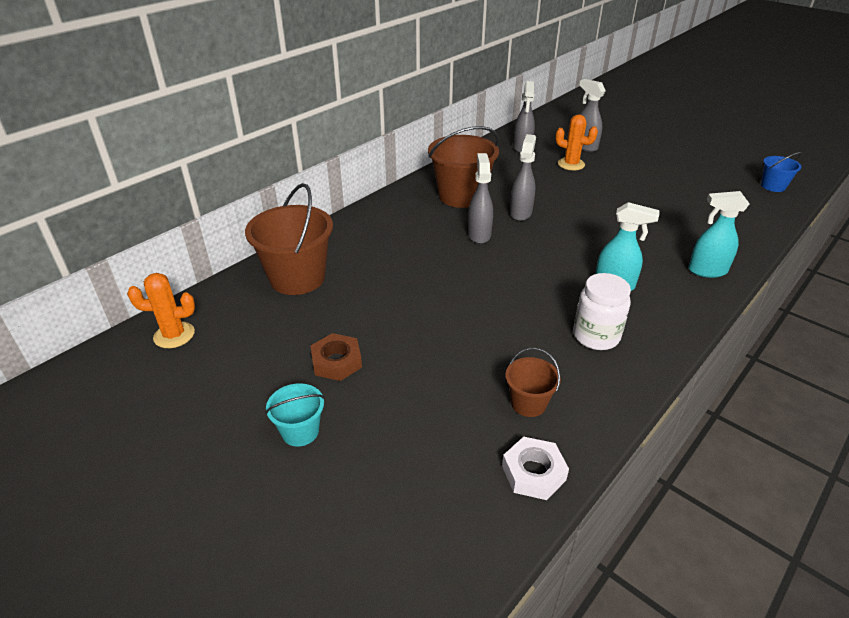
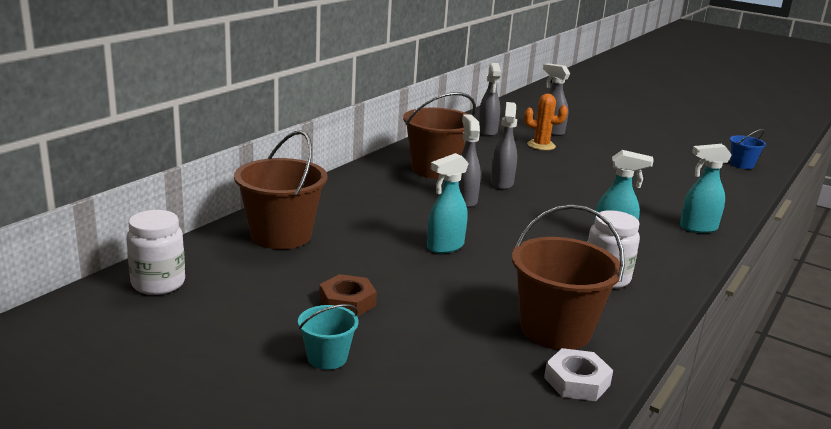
camera: 10 degrees left, 15 degrees down
(174, 335) = (158, 283): orange cactus -> white jar
(446, 293) = (445, 247): none -> turquoise spray bottle
(528, 403) = (555, 330): brown bucket -> brown bucket, size x1.95

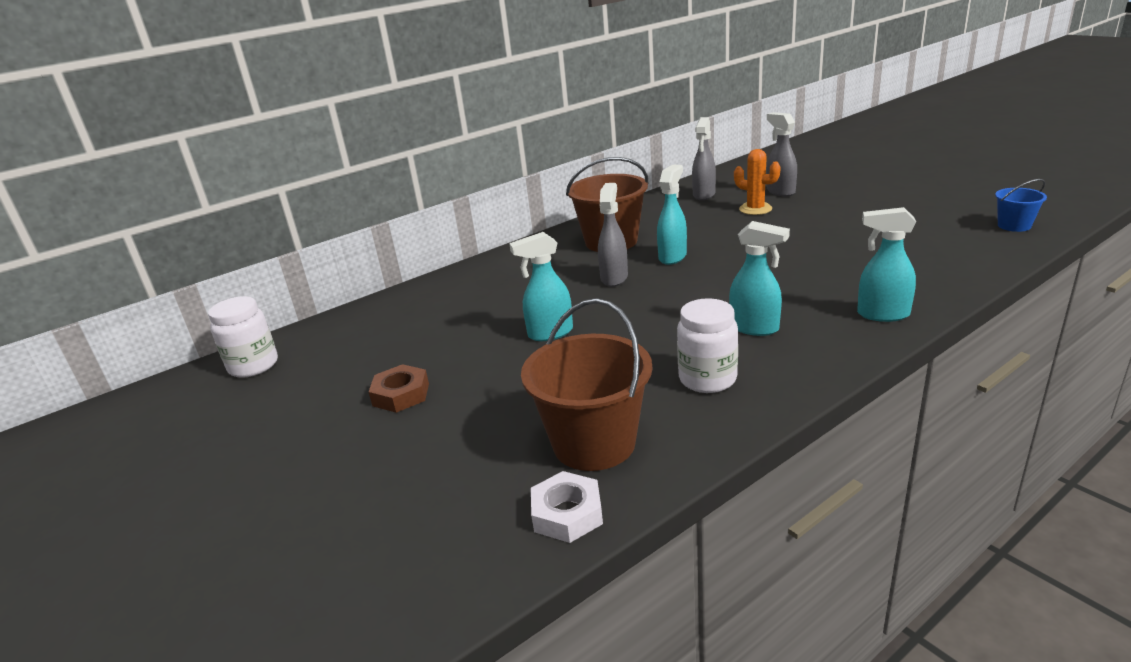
camera: 25 degrees right, 5 degrees up
(281, 235) = (398, 317): brown bucket -> none
(327, 357) = (332, 457): turquoise bucket -> none
(501, 183) = (672, 257): grey spray bottle -> turquoise spray bottle

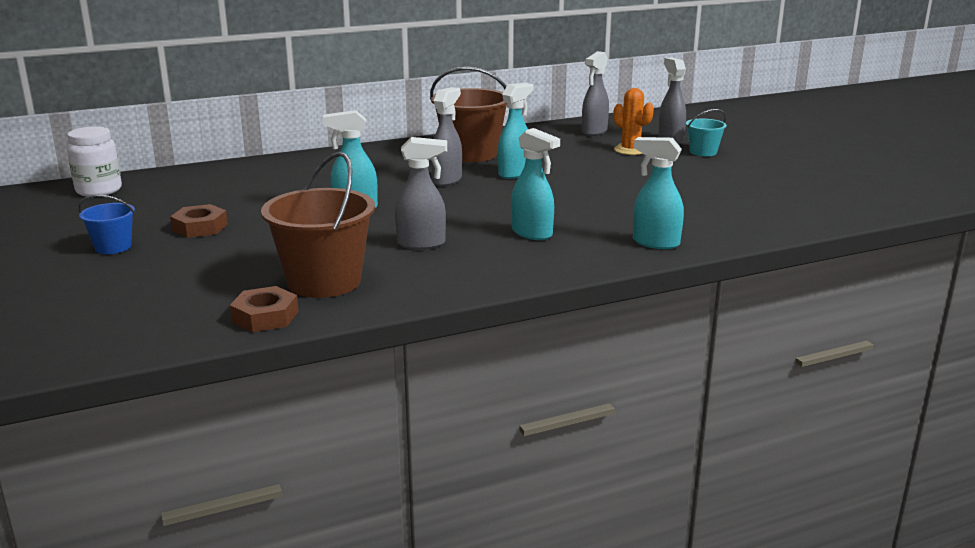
camera: 10 degrees right, 5 degrees down
(567, 513) = (265, 316): white nut -> brown nut
(656, 366) = (422, 244): none -> grey spray bottle
(707, 379) = (455, 259): white jar -> none
(822, 199) = (703, 152): none -> turquoise bucket
(1014, 225) = (863, 201): blue bucket -> blue bucket (113, 247)

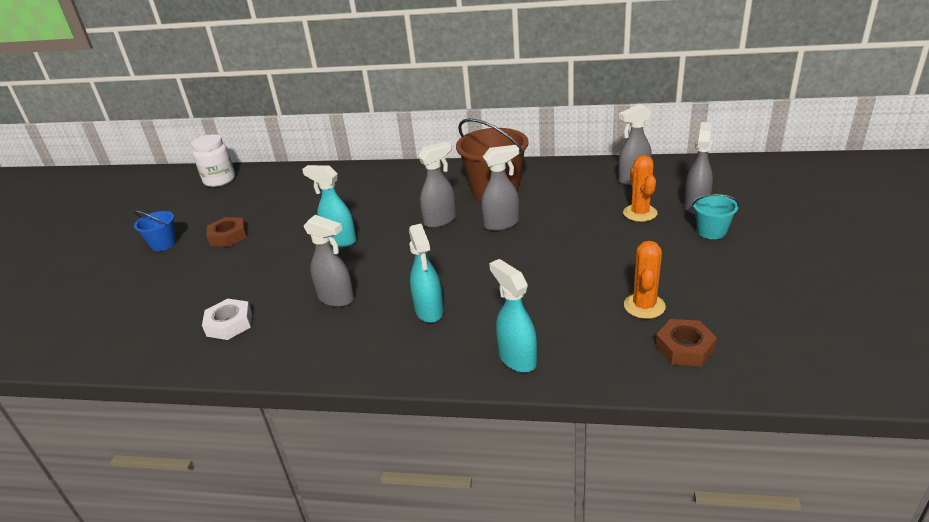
camera: 35 degrees right, 10 degrees up
(265, 316) = (156, 352): brown nut -> brown nut (685, 348)
(324, 282) = (229, 324): brown bucket -> white nut
(514, 173) = (502, 224): turquoise spray bottle -> grey spray bottle
(712, 198) = (644, 306): none -> orange cactus

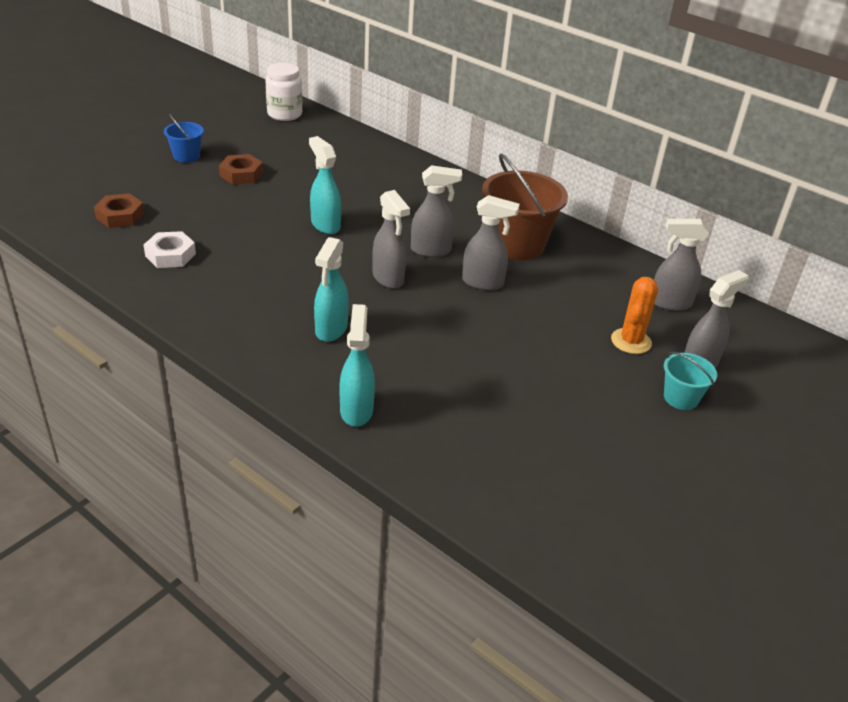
camera: 25 degrees right, 5 degrees up
(337, 299) = (270, 278): grey spray bottle -> grey spray bottle (388, 278)
(644, 306) = (521, 430): orange cactus -> none
(685, 348) = (510, 486): brown nut -> brown nut (120, 216)

